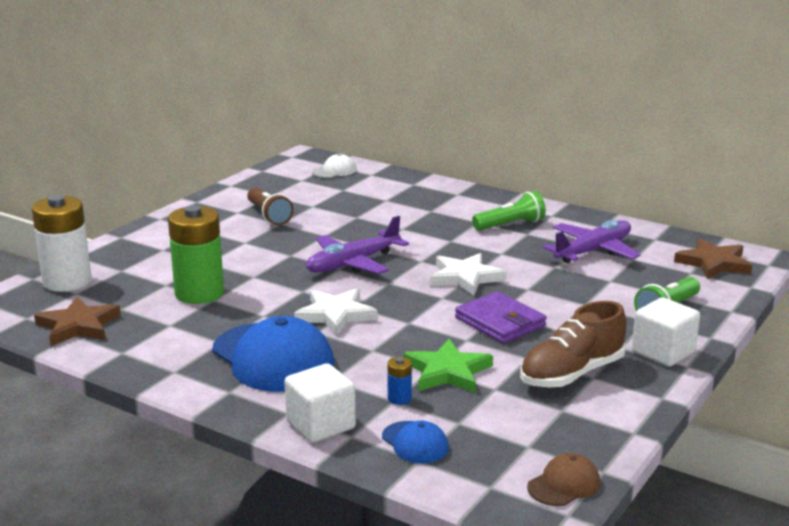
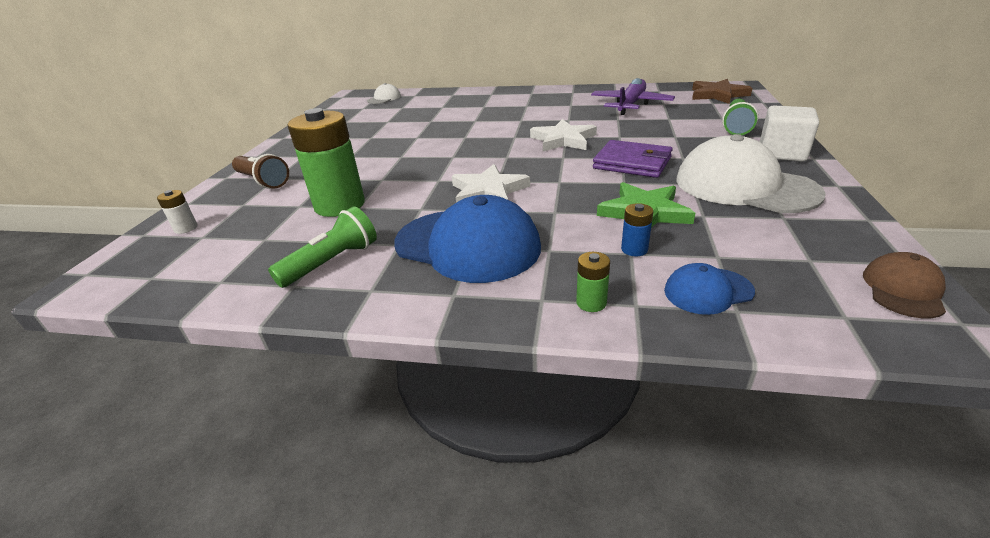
camera: 20 degrees left, 10 degrees up
(67, 281) = (186, 228): white battery -> white battery, size x0.41
(78, 326) = (222, 270): brown star -> none
(269, 216) = (356, 134): brown flashlight -> brown flashlight (263, 181)
(320, 425) = (591, 303): white cube -> green battery
(353, 263) = (461, 150): purple plane -> none
(415, 443) = (708, 291): blue cap -> blue cap turned 135 degrees clockwise
(510, 225) = (552, 102): green flashlight -> green flashlight (332, 262)
(571, 374) = (744, 186): brown shoe -> white cap

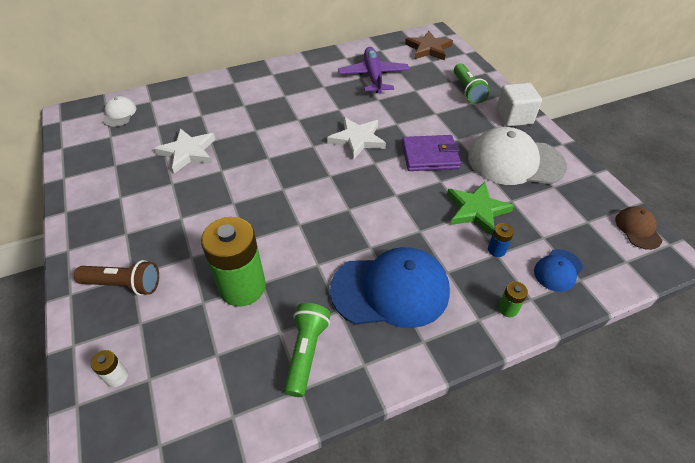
camera: 35 degrees left, 15 degrees up
(488, 191) = (353, 224): white star -> white star (188, 152)

